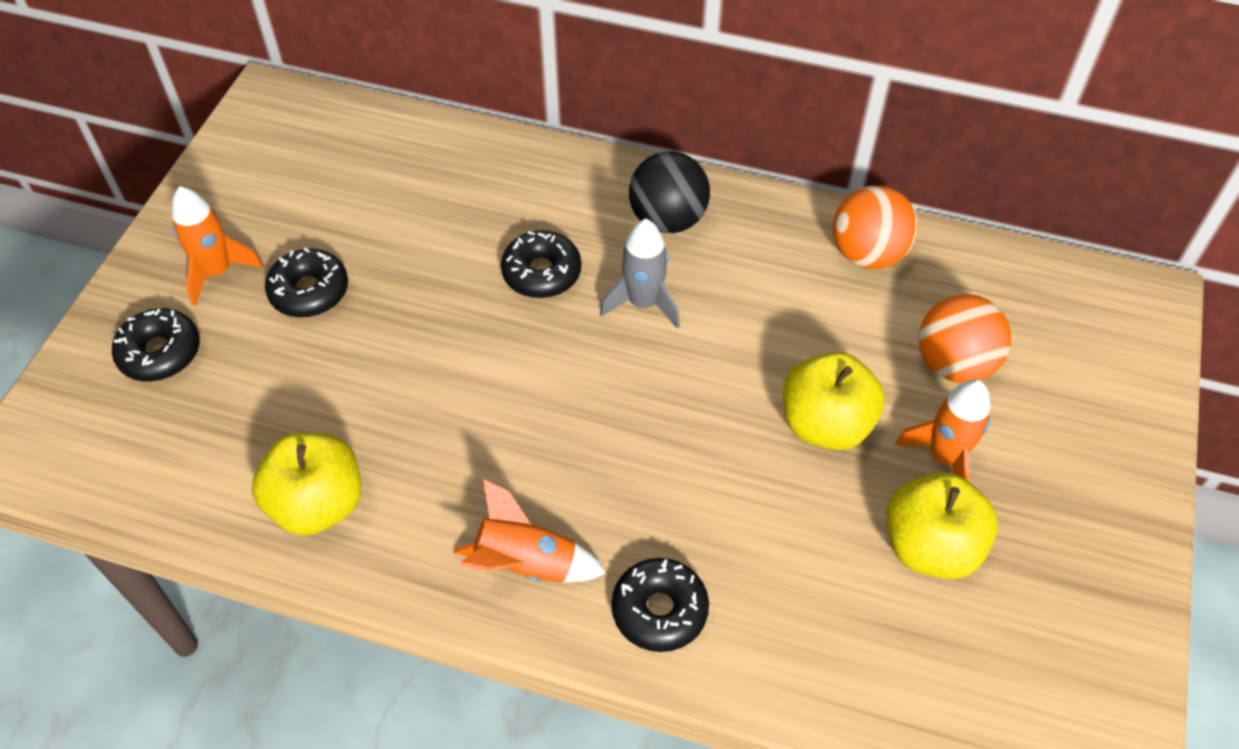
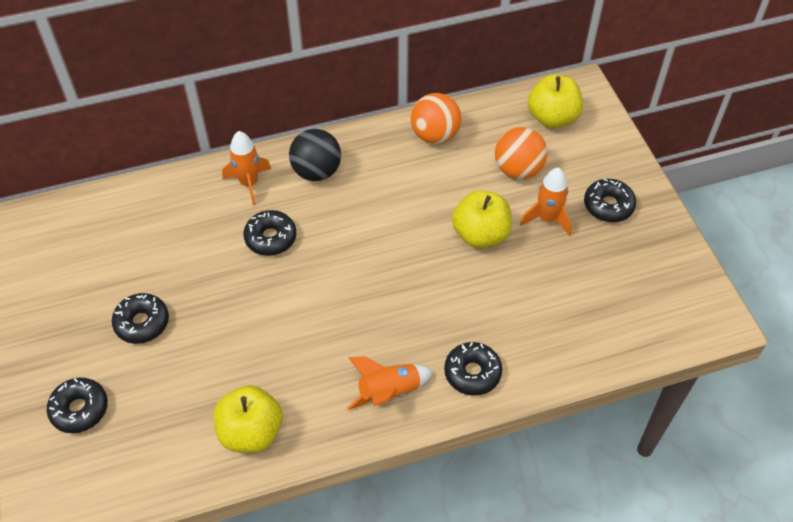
camera: 35 degrees left, 0 degrees up
(217, 272) = (73, 344): orange rocket -> orange rocket (249, 183)
(643, 303) = (340, 224): grey rocket -> none
(930, 546) = (572, 265): yellow apple -> yellow apple (552, 118)
(1058, 492) = (608, 205): none -> black donut

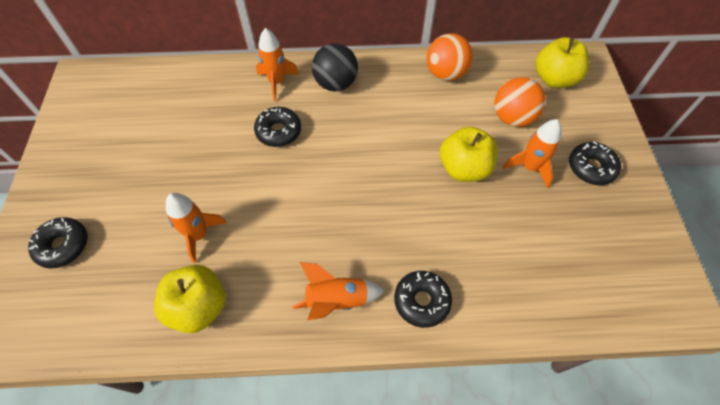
camera: 15 degrees right, 5 degrees up
(142, 323) = (146, 181): black donut -> none
(224, 364) = (199, 235): none -> orange rocket

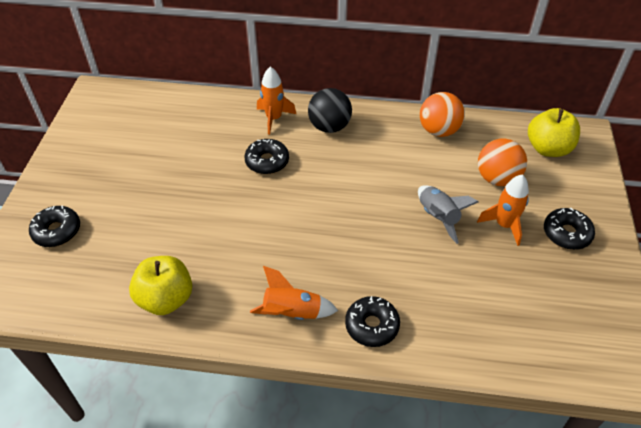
camera: 10 degrees right, 10 degrees down
(199, 235) = (177, 239): orange rocket -> none
(463, 168) = (438, 217): yellow apple -> grey rocket

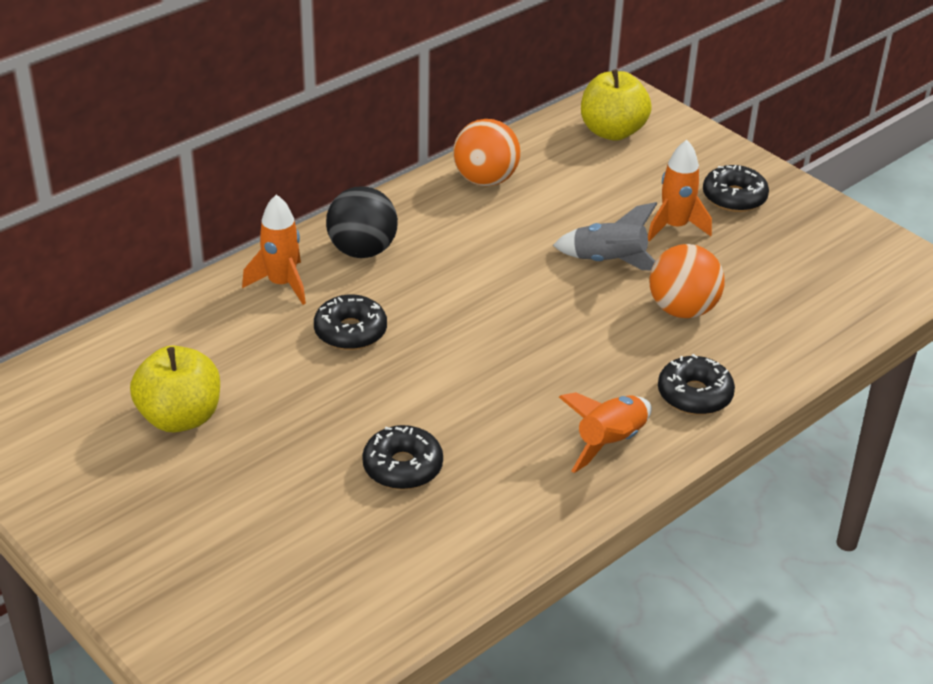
camera: 50 degrees left, 10 degrees down
(57, 231) = (217, 582): black donut -> black donut (402, 467)
(166, 299) = (467, 534): yellow apple -> yellow apple (180, 417)
(497, 178) = (608, 189): orange ball -> orange ball (682, 310)

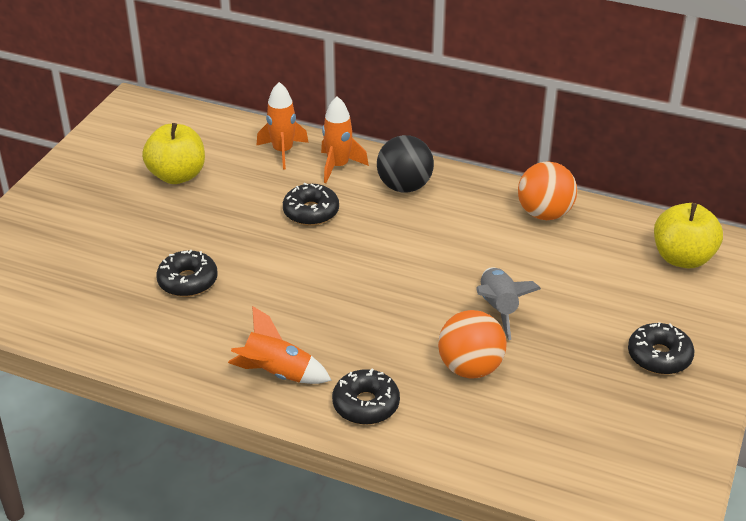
camera: 65 degrees right, 0 degrees up
(674, 227) = (580, 332): orange rocket -> orange rocket (283, 152)

